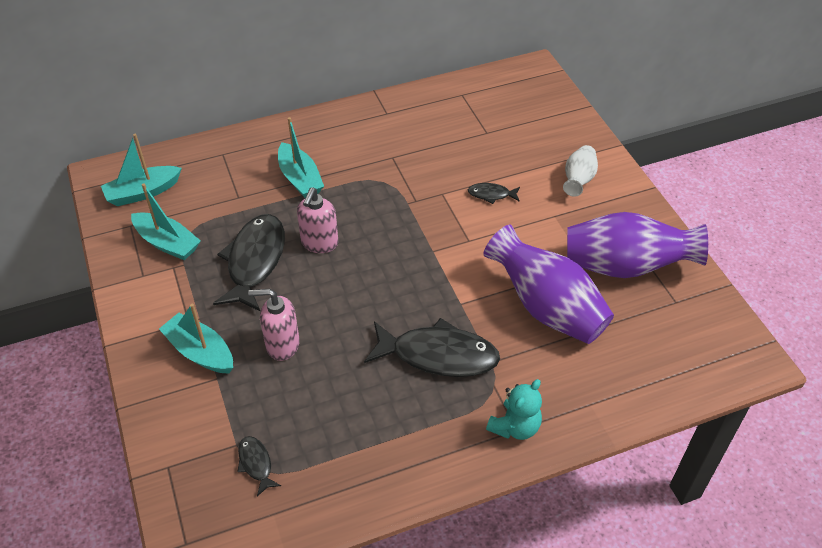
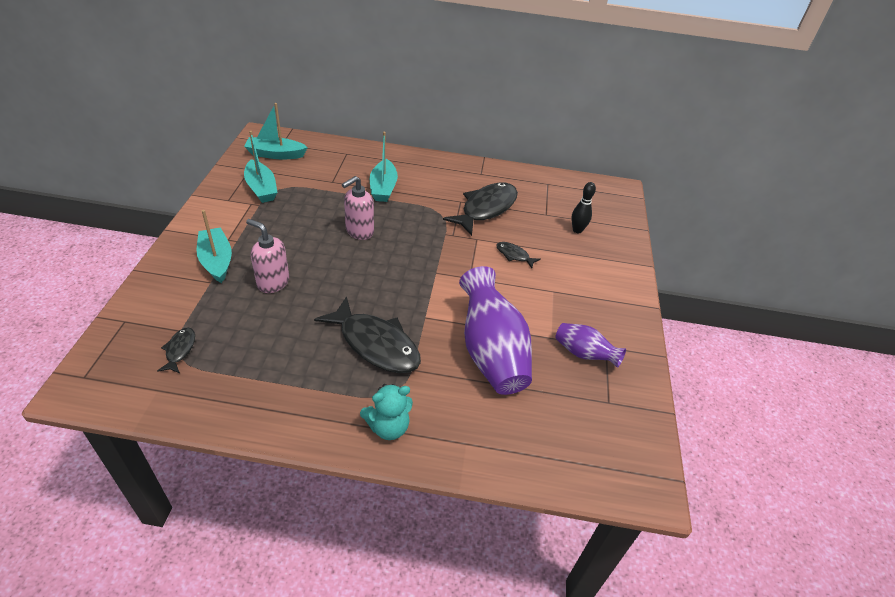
camera: 25 degrees right, 5 degrees down
(255, 261) = (305, 223): black fish -> black fish (486, 209)
(528, 137) = (577, 230): none -> black bowling pin
(578, 180) = (594, 275): white vase -> none
(625, 266) = (584, 354): purple vase -> purple vase, size x0.53

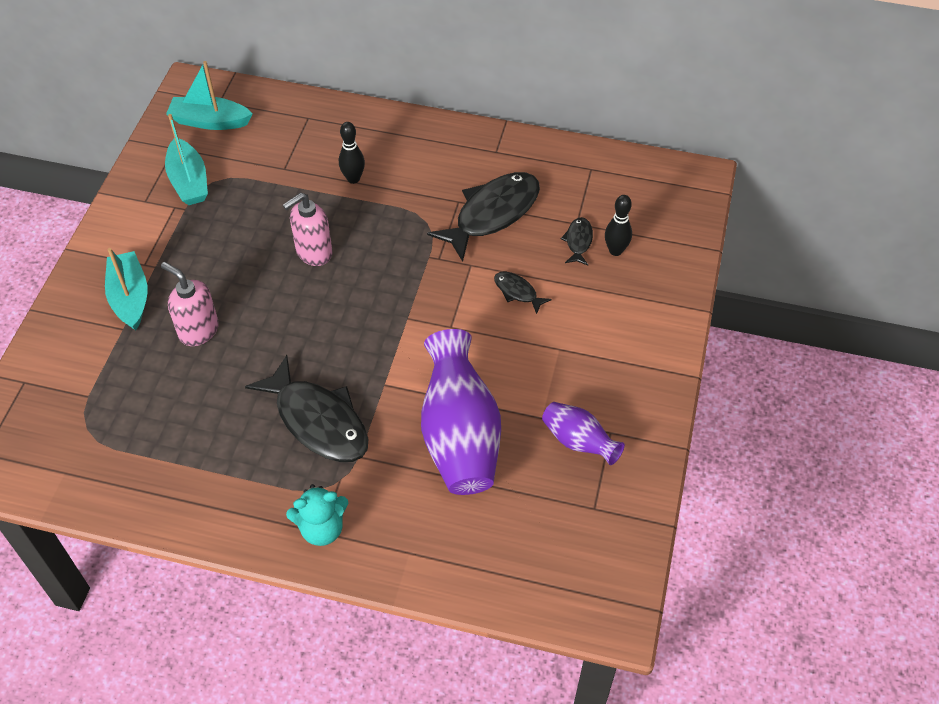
camera: 10 degrees right, 10 degrees up
(180, 350) = (88, 422): black fish -> black fish (578, 241)
(383, 188) = (353, 179): turquoise boat -> black bowling pin

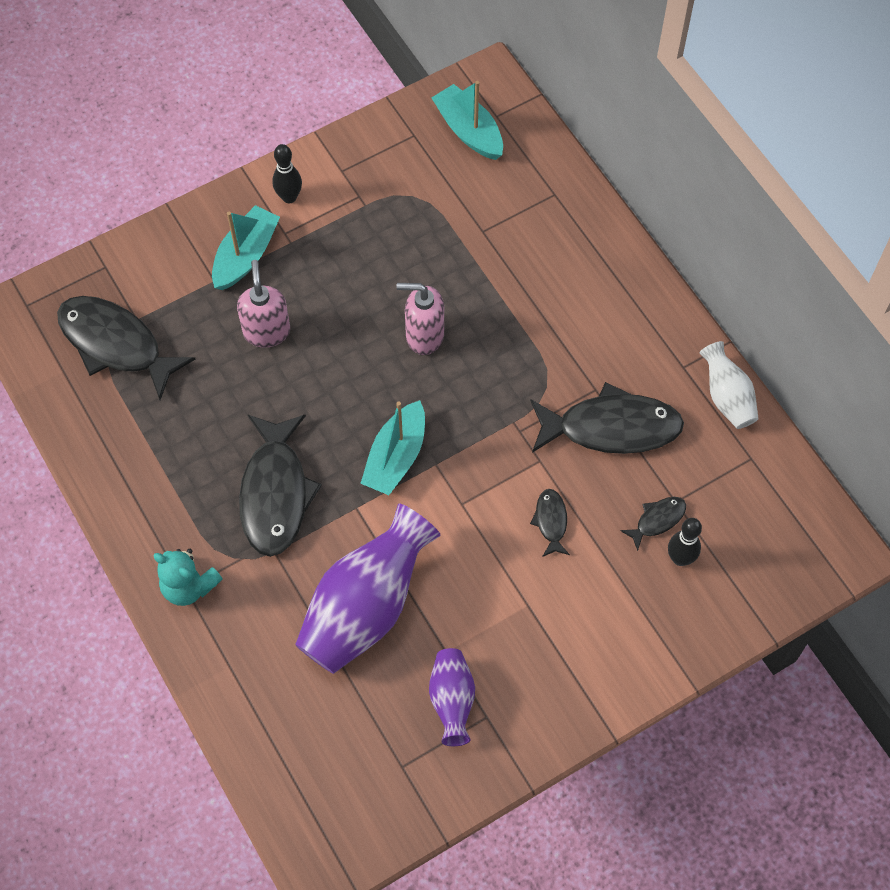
camera: 45 degrees right, 10 degrees up
(89, 423) = (116, 344): none -> black fish
(189, 181) = (393, 179): turquoise boat -> turquoise boat (396, 457)
(353, 179) = (529, 290): black bowling pin -> black bowling pin (289, 197)
(539, 148) = (727, 397): none -> white vase

